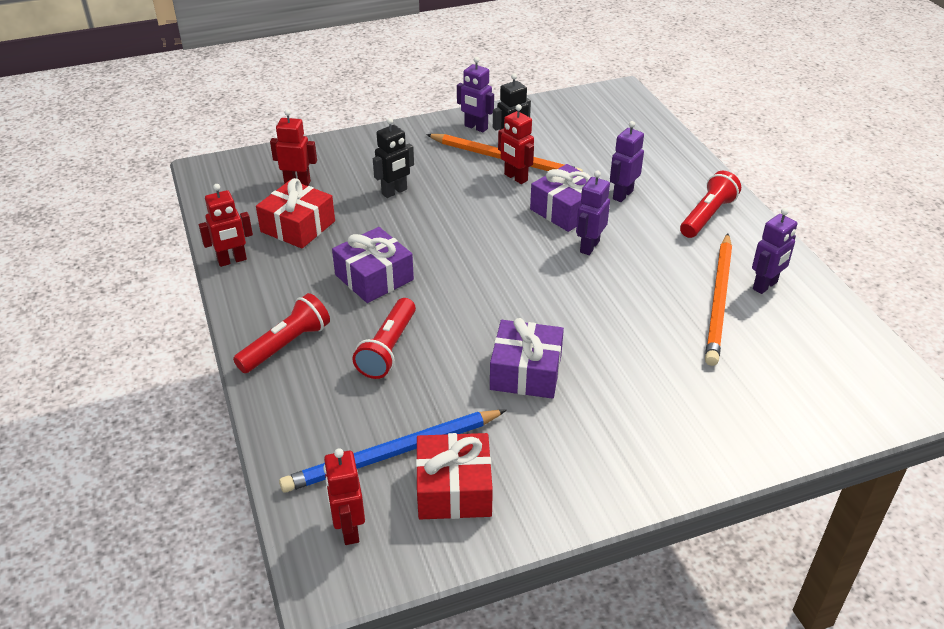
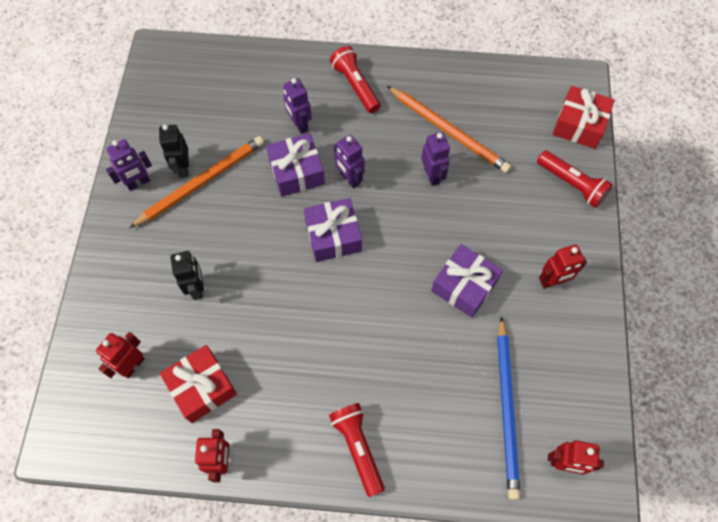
camera: 65 degrees left, 25 degrees up
(374, 277) = (306, 349): purple gift -> purple gift (333, 236)
(388, 349) = (397, 370): red flashlight -> red flashlight (571, 184)
(454, 489) = (553, 380): red gift -> red gift (579, 125)
(515, 178) = (232, 187): red robot -> red robot (552, 281)
(765, 286) = (447, 96): purple robot -> purple robot (432, 175)

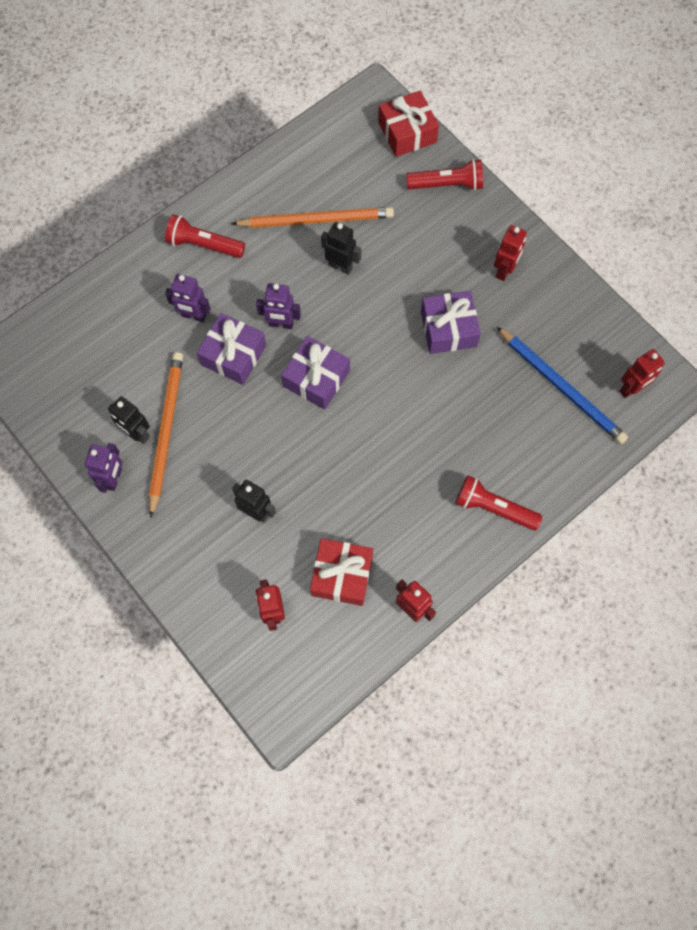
camera: 45 degrees left, 5 degrees up
(432, 175) = (340, 266): purple robot -> black robot

